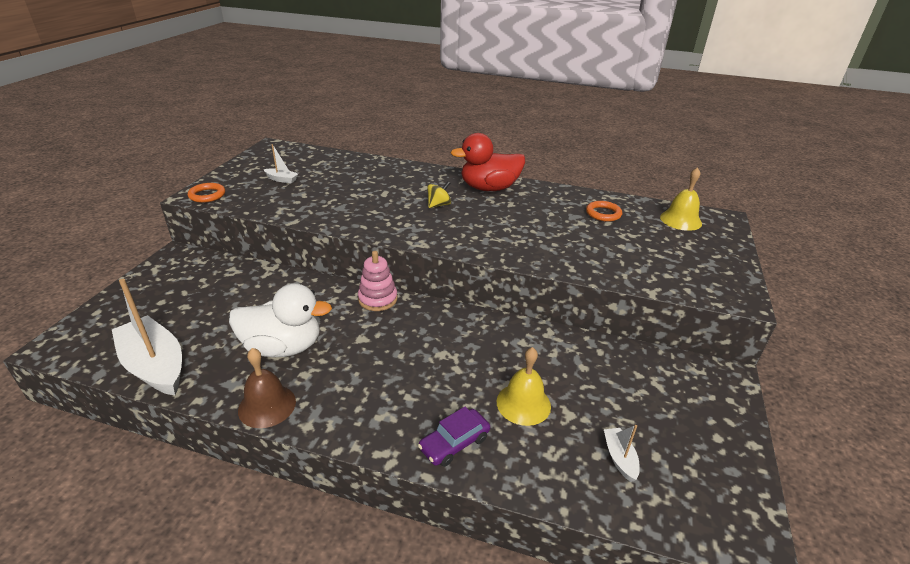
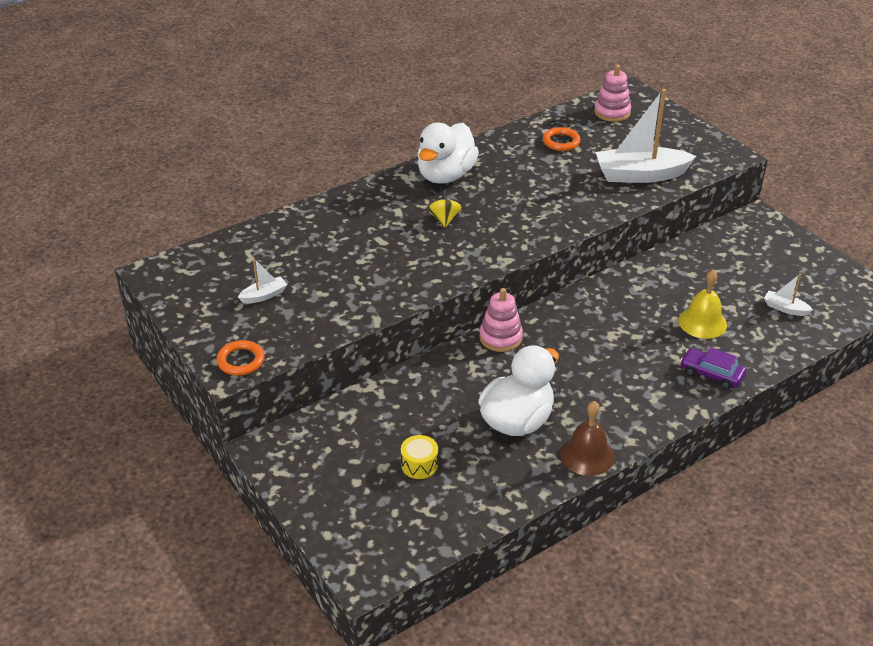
camera: 50 degrees left, 5 degrees up
(155, 366) = (468, 510): white boat -> white boat (640, 175)
(196, 321) = (419, 465): none -> yellow drum
(454, 443) = (711, 374): purple car -> purple car turned 120 degrees clockwise
(489, 188) = (445, 175): red duck -> white duck
(680, 220) = (612, 112): yellow bell -> pink stacking toy

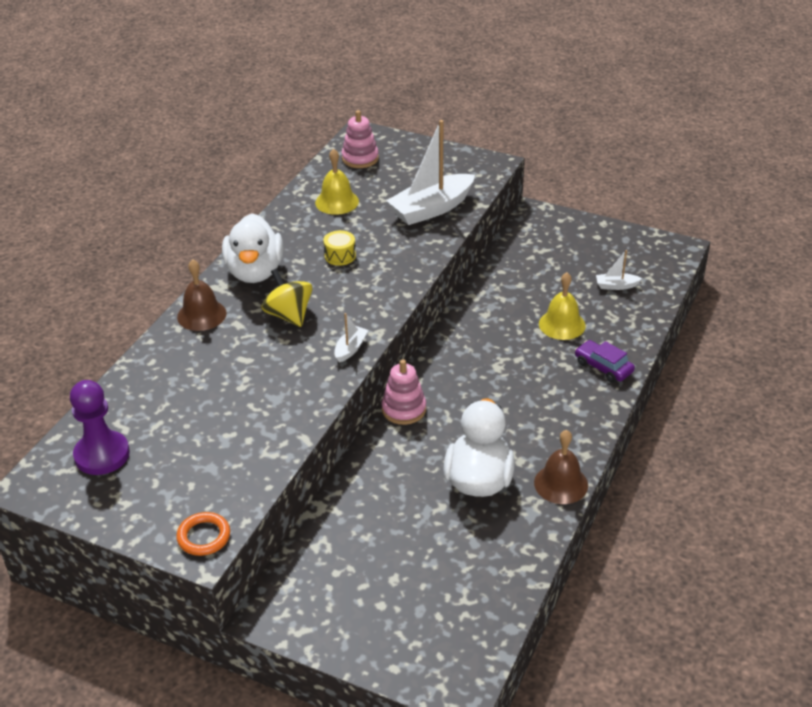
camera: 30 degrees left, 0 degrees up
(219, 270) = (102, 455): none -> purple pawn
(264, 295) = (172, 461): white boat -> white boat (350, 349)
(376, 194) = (201, 315): none -> brown bell
(419, 465) = (425, 561): yellow drum -> yellow drum (340, 256)
(444, 219) = (289, 315): yellow spinning top -> yellow spinning top, size x1.54
(561, 142) = (337, 202): orange ring -> yellow bell
(711, 374) = (603, 367): purple car -> purple car turned 45 degrees clockwise

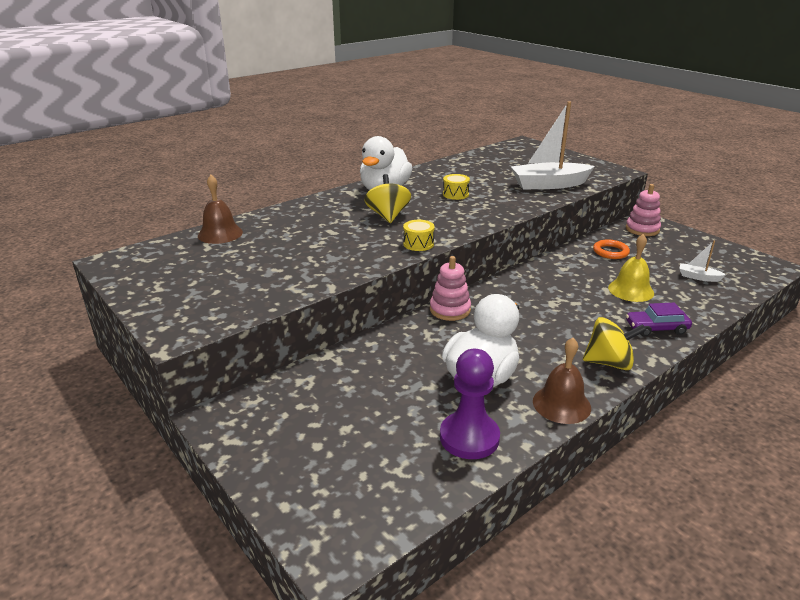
camera: 25 degrees right, 10 degrees down
(102, 455) = (176, 257): purple pawn -> purple pawn (469, 437)
(201, 315) = (325, 203): brown bell -> brown bell (220, 234)
(204, 536) = (189, 326): orange ring -> orange ring (610, 252)
(337, 202) = (477, 169): yellow bell -> none
(350, 349) = (418, 244): white boat -> yellow drum
(360, 158) = (512, 153): pink stacking toy -> pink stacking toy (642, 229)
(580, 423) = (609, 363): none -> yellow spinning top
(603, 367) = (656, 328): purple car -> purple car turned 75 degrees counterclockwise

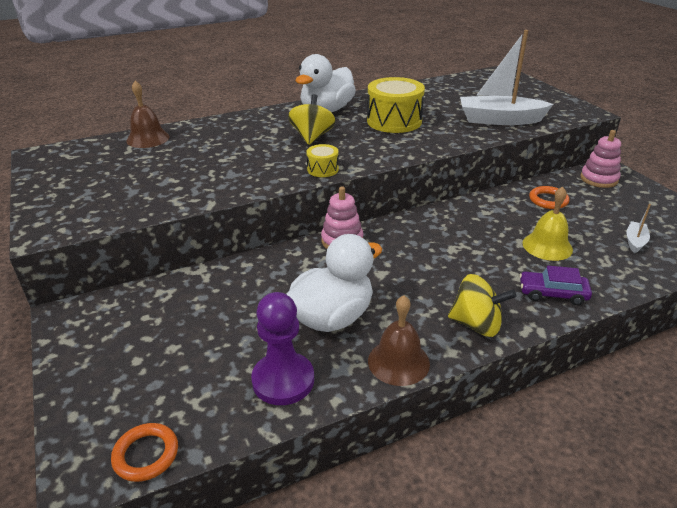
camera: 15 degrees right, 5 degrees up
(381, 524) = (146, 455): none -> orange ring
(455, 194) = (394, 121): yellow drum -> yellow drum, size x2.03
(698, 277) = (635, 241): white boat -> white boat turned 75 degrees clockwise

